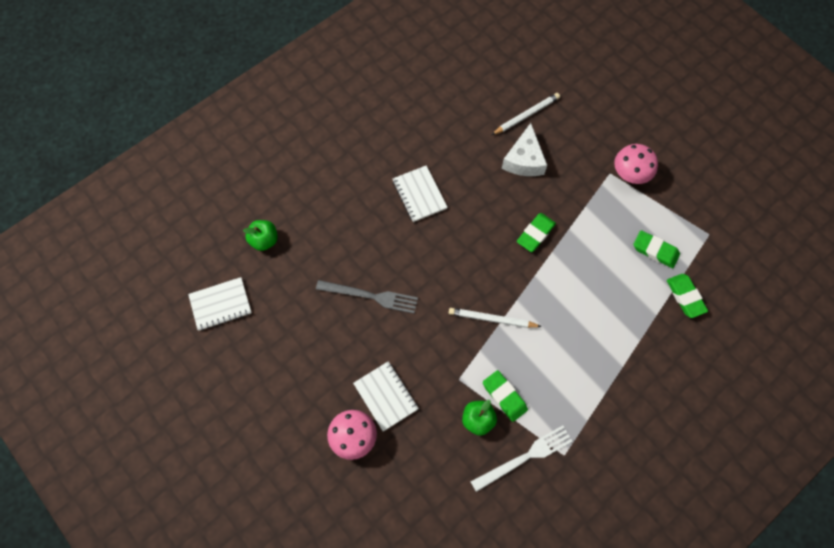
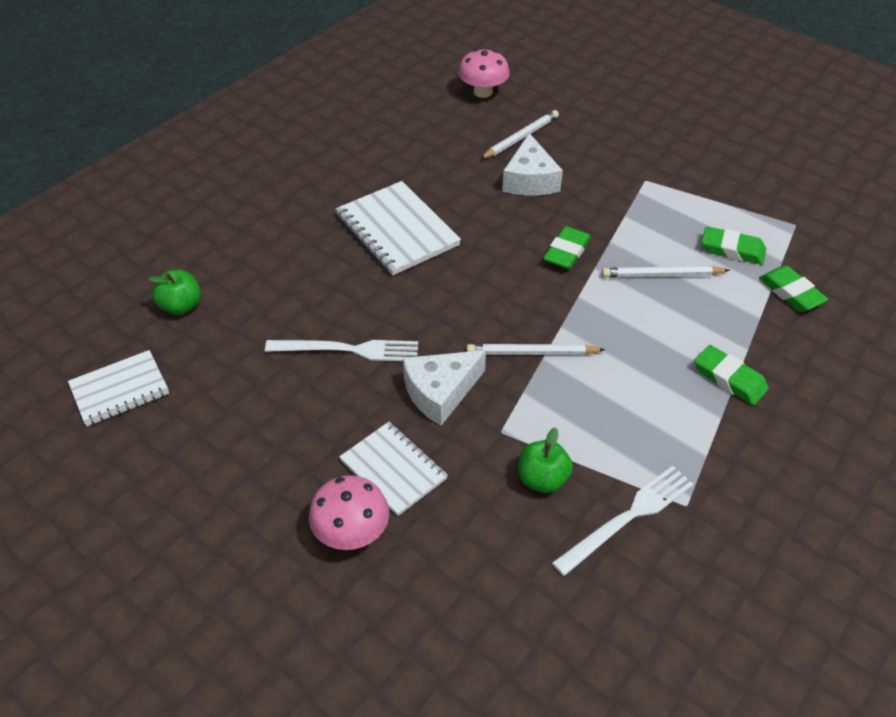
camera: 10 degrees left, 20 degrees down
(370, 296) = (348, 350): grey fork -> white fork
(419, 194) = (397, 230): white notebook -> white notebook, size x1.51
(425, 341) = (440, 392): none -> white cheese
(504, 396) = (575, 443): green eraser -> green eraser (729, 379)
(598, 265) = (661, 275): none -> white pencil
(630, 174) = (672, 177): pink mushroom -> pink mushroom (483, 92)

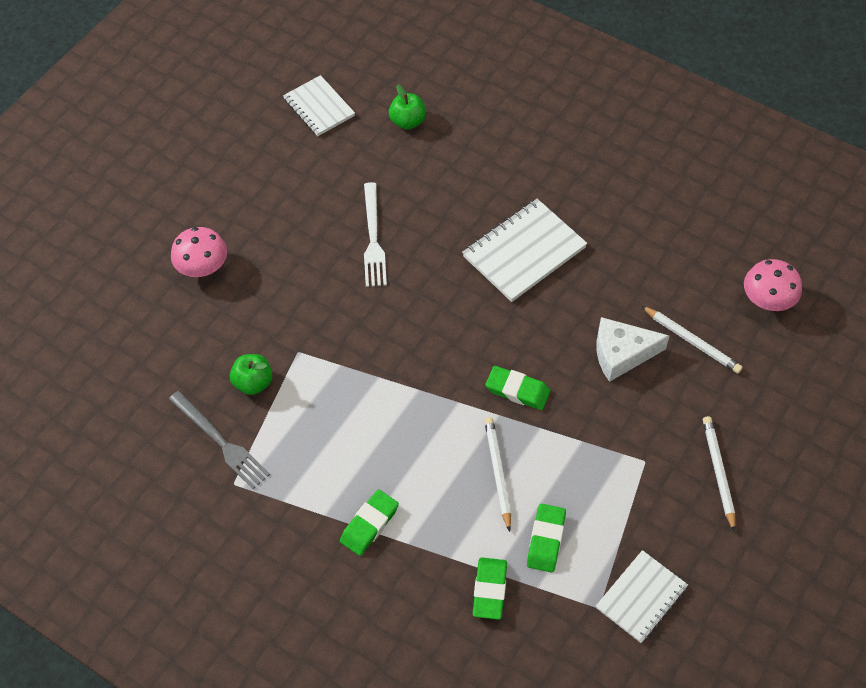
camera: 85 degrees right, 10 degrees up
(393, 469) = (257, 285): white notebook -> white notebook (641, 597)
(440, 392) = (334, 306): white cheese -> none
(531, 352) = (384, 368): white pencil -> white pencil (718, 472)
(627, 517) = (221, 441): white fork -> grey fork
(791, 293) = (489, 590): green eraser -> green eraser turned 45 degrees counterclockwise

